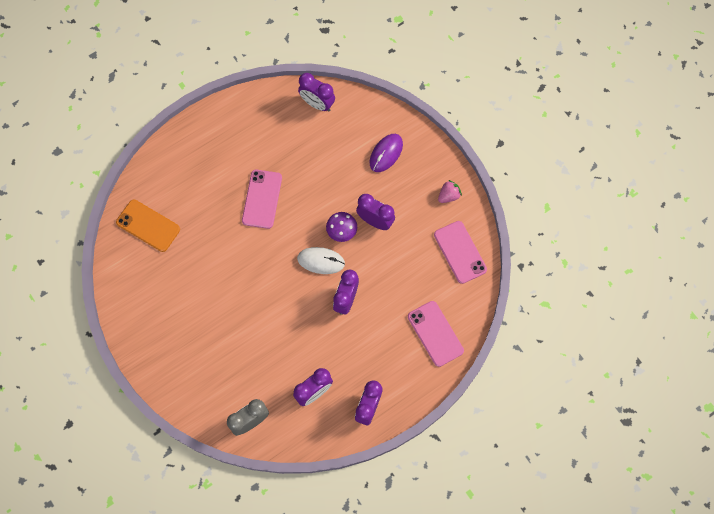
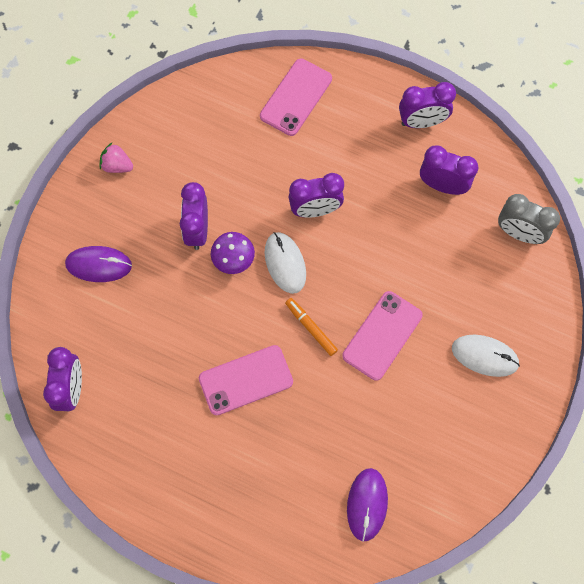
camera: 120 degrees left, 0 degrees up
(148, 226) = (367, 504): orange phone -> purple mouse
(187, 346) = (484, 356): none -> white mouse
(270, 253) = (311, 328): none -> orange marker
(460, 252) = (183, 119): pink phone -> pink phone (382, 335)

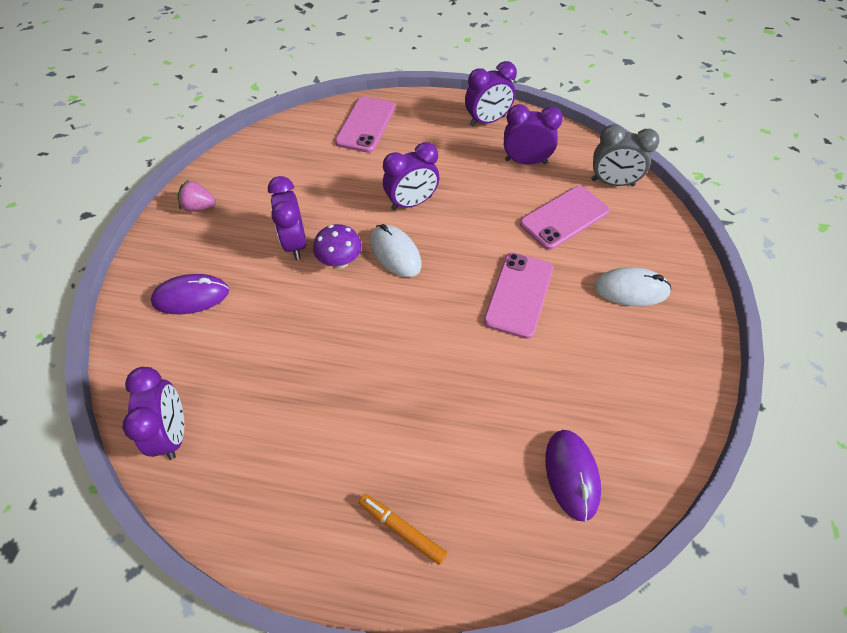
camera: 15 degrees left, 15 degrees down
(246, 380) = (384, 372): pink phone -> pink phone (564, 218)
(311, 328) = (441, 305): orange marker -> orange marker (402, 530)

